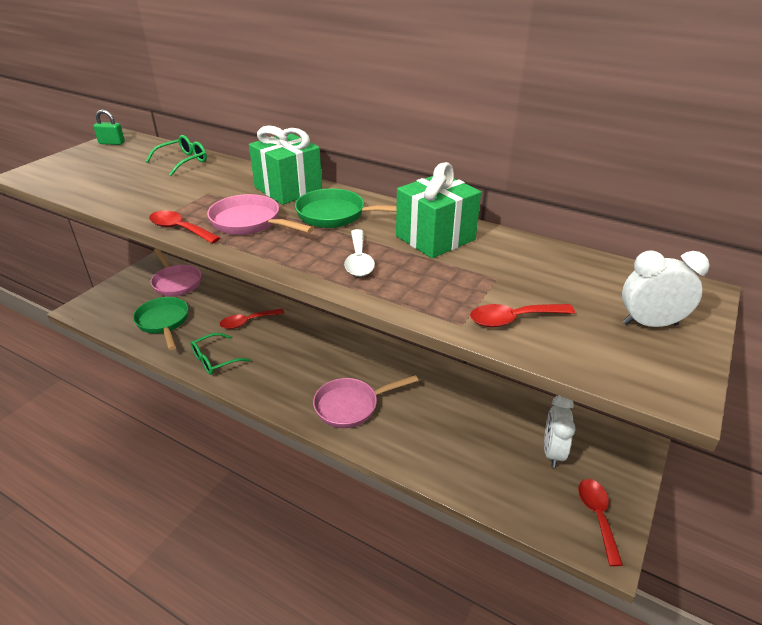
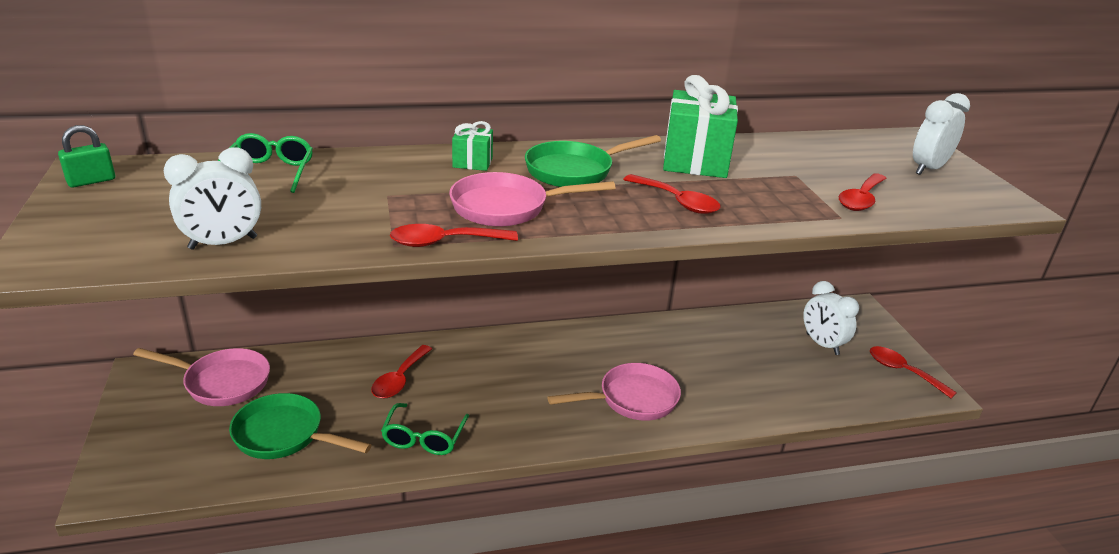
camera: 45 degrees left, 5 degrees down
(96, 191) = (223, 243): none -> white clock
(288, 189) = (472, 162): green gift -> green gift, size x0.50
(351, 406) = (632, 399): pink pan -> pink pan turned 135 degrees counterclockwise
(359, 260) = (677, 202): white spoon -> red spoon

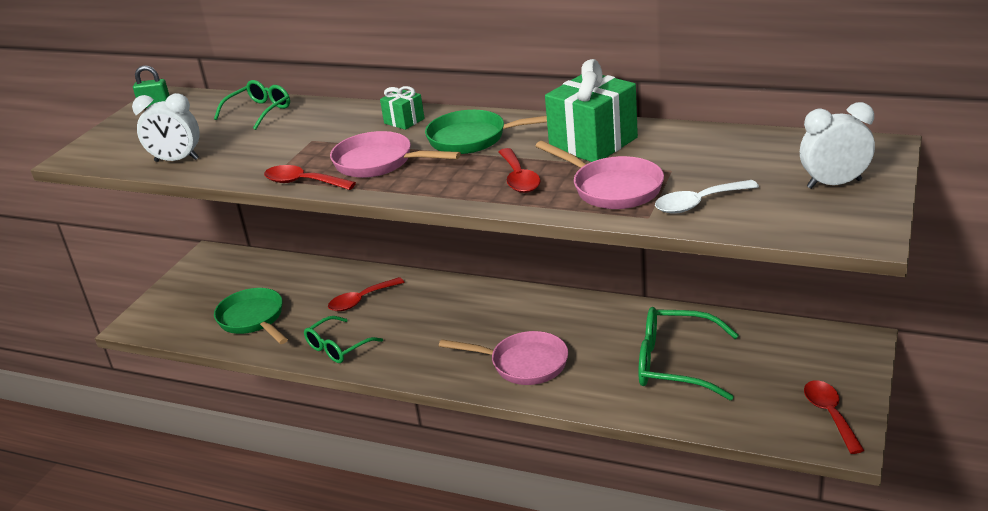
camera: 40 degrees right, 0 degrees up
(222, 382) = (247, 273): pink pan -> pink pan (612, 188)
(755, 363) = (674, 364): none -> green glasses
(822, 344) = (769, 365): white clock -> none
(861, 199) = (698, 203): red spoon -> white spoon

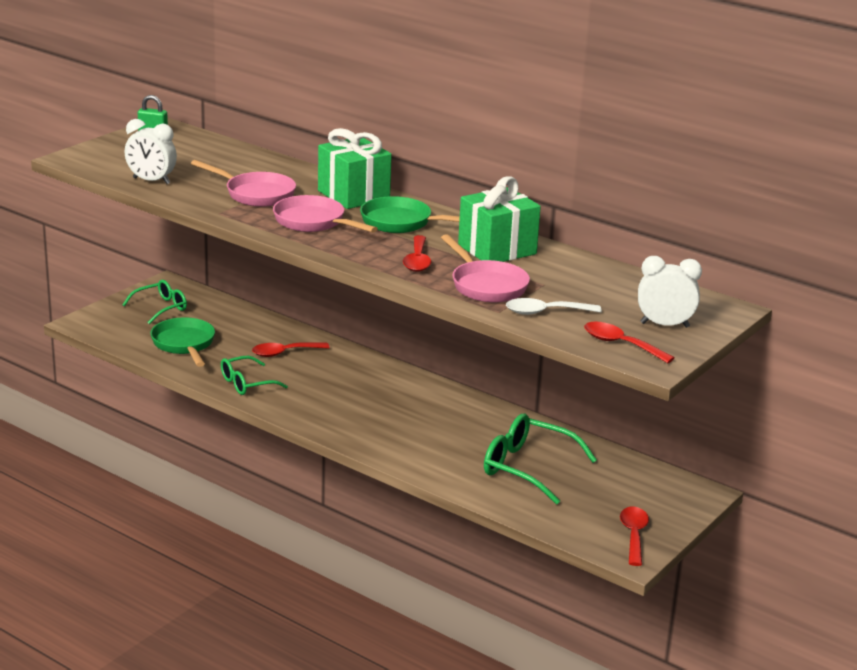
camera: 10 degrees right, 5 degrees down
(260, 111) = (238, 158): green glasses -> green glasses (161, 308)
(302, 182) = (244, 222): red spoon -> red spoon (620, 344)
(404, 121) = (353, 195): green gift -> green gift, size x2.01
(523, 364) = (398, 435): pink pan -> pink pan (256, 194)

